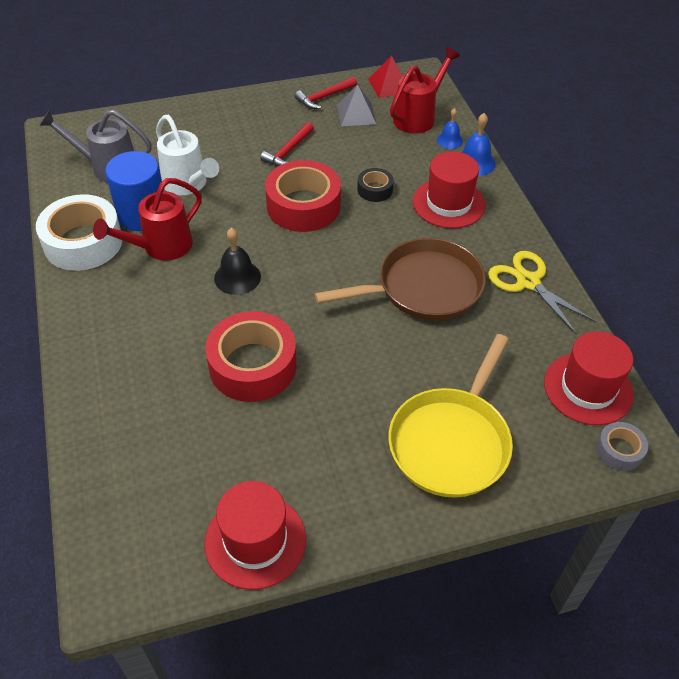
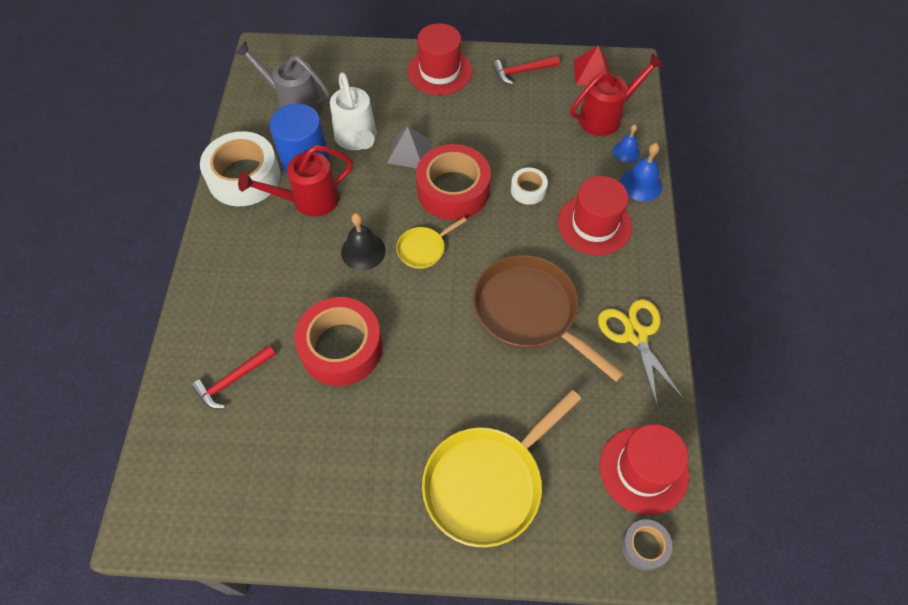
camera: 20 degrees right, 10 degrees up
(255, 541) = (276, 522): red hat -> red hat (439, 71)
(288, 151) = (463, 125): red hammer -> red hammer (233, 380)
(297, 261) = (423, 249): none -> yellow pan
(356, 114) = (545, 98): grey pyramid -> grey pyramid (409, 152)
(375, 190) = (528, 190): black tape -> white tape
(423, 288) = (530, 312): brown pan -> brown pan turned 135 degrees counterclockwise

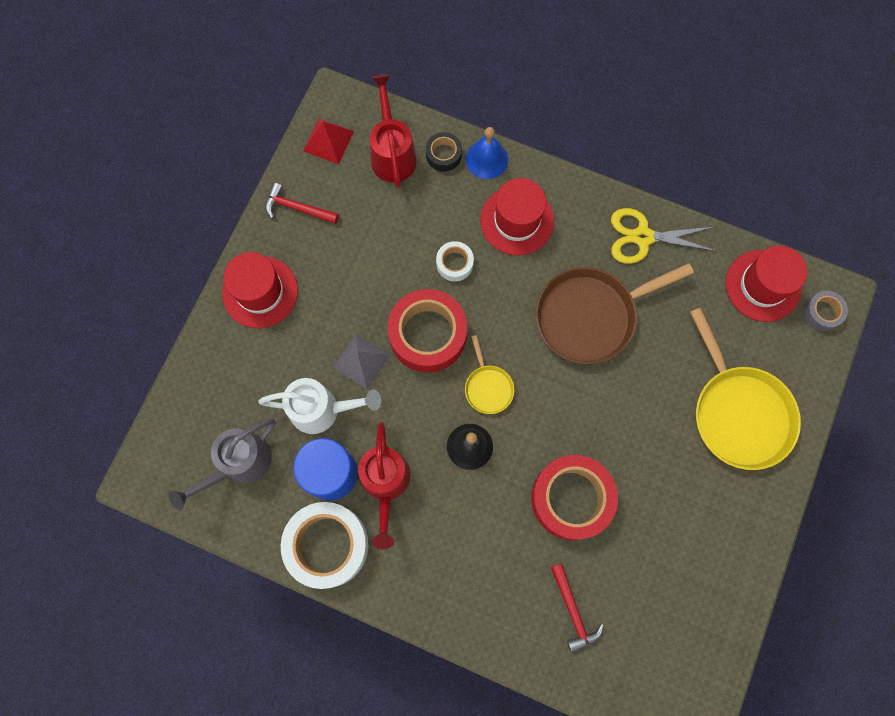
camera: 70 degrees left, 15 degrees up
(522, 71) = (297, 208): red hammer -> red hammer turned 105 degrees clockwise
(626, 152) = (443, 155): blue bell -> black tape

